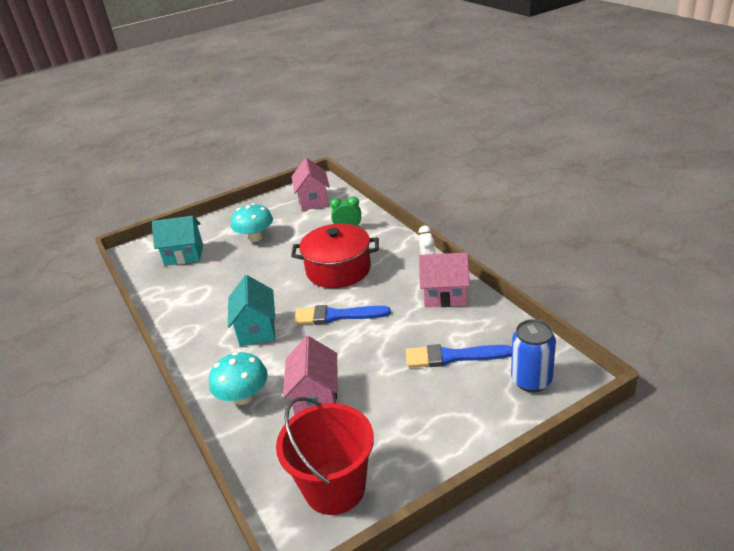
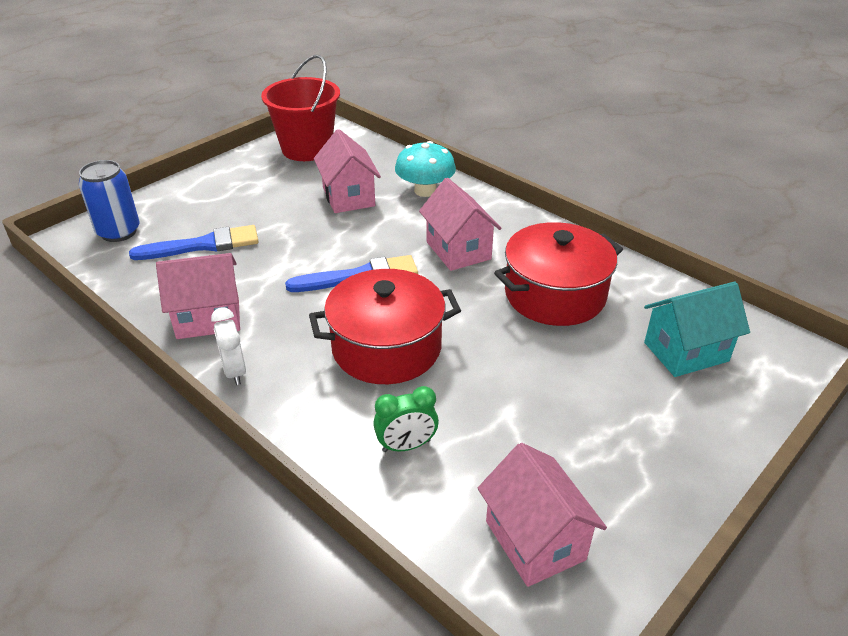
camera: 160 degrees right, 5 degrees up
(220, 291) = (555, 295): none -> red pot
(255, 237) = (587, 406): turquoise mushroom -> none
(256, 329) = (458, 250): turquoise house -> pink house

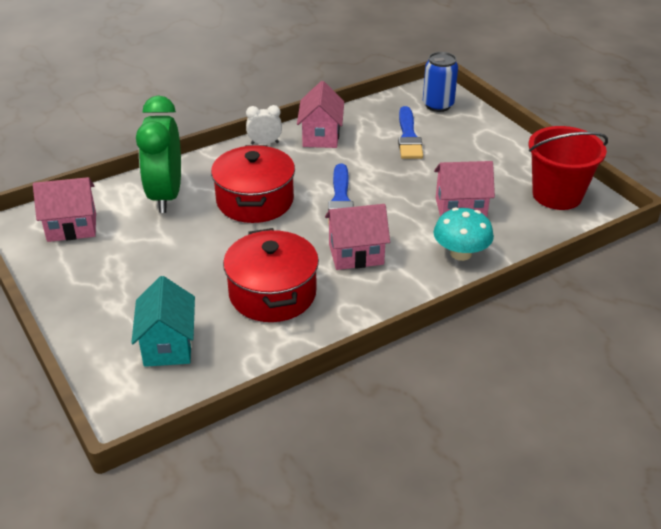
camera: 105 degrees right, 0 degrees up
(406, 446) = (166, 195): green clock -> green clock, size x2.14

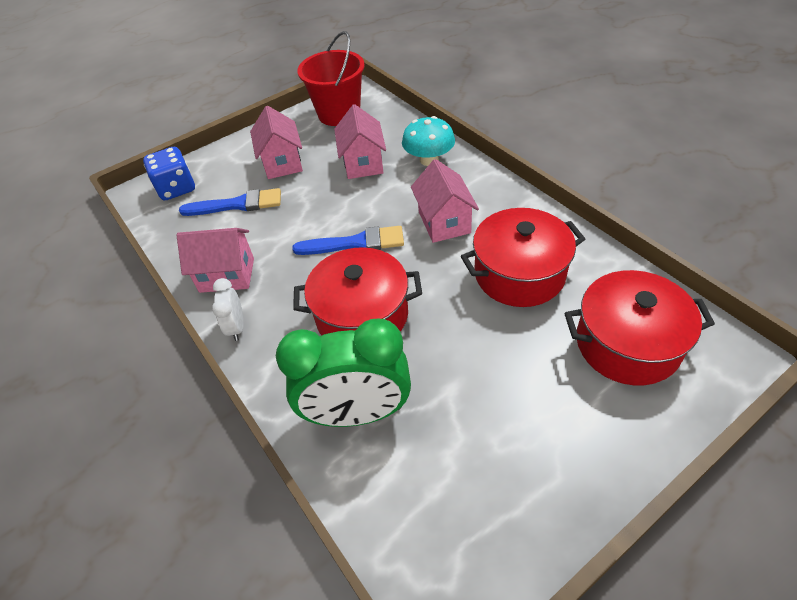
camera: 90 degrees left, 10 degrees up
(72, 227) = (445, 520): pink house -> pink house (282, 163)
(168, 345) = (627, 344): turquoise house -> red pot
(438, 105) = (176, 188): blue can -> blue dice

